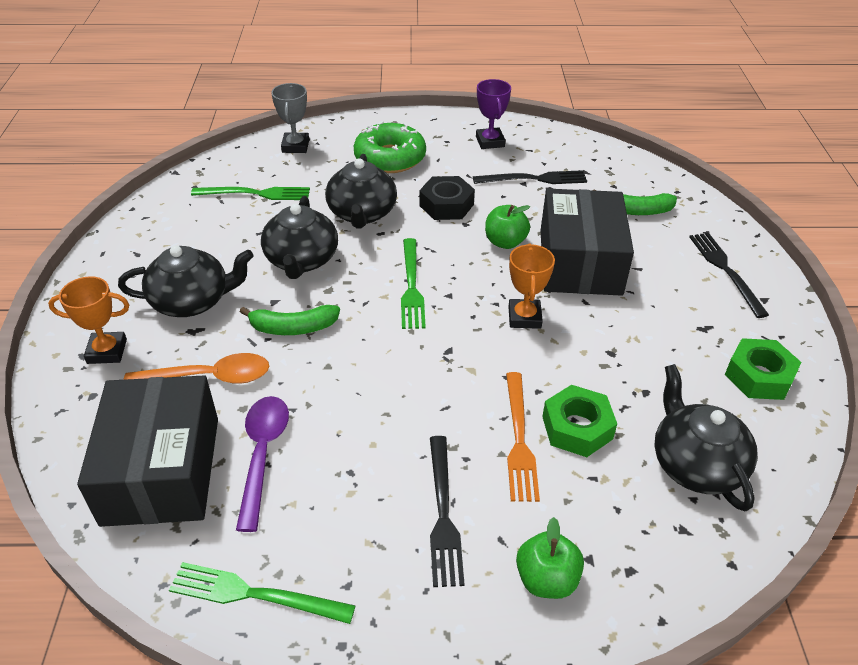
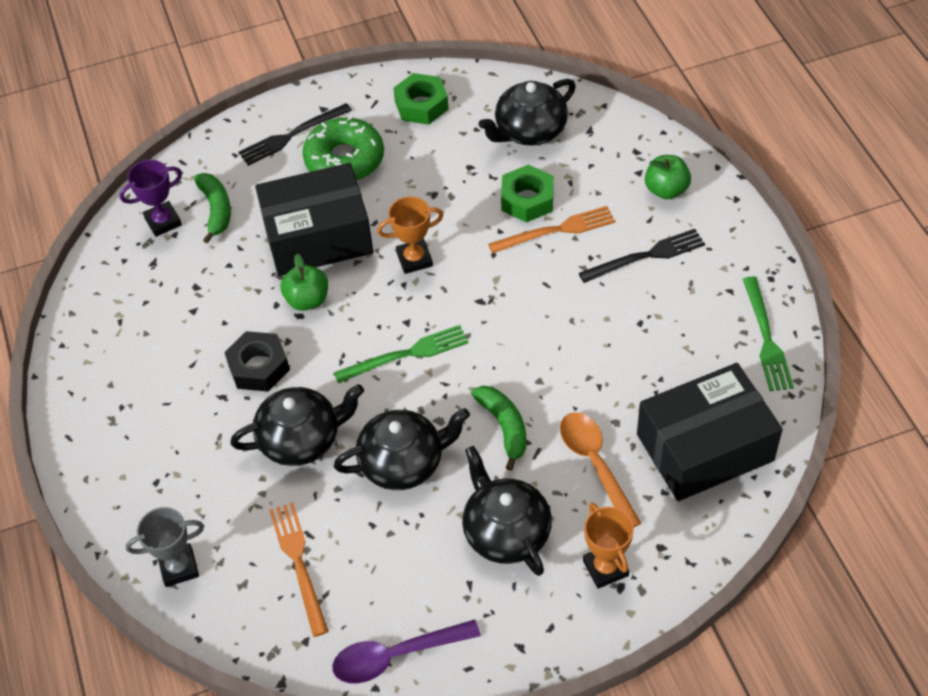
camera: 105 degrees left, 10 degrees up
(255, 194) = (299, 564): green fork -> orange fork
(262, 455) = (654, 385): purple spoon -> purple spoon (396, 656)
(390, 158) = (177, 452): green donut -> green donut (344, 159)
(490, 142) = (112, 363): purple trophy -> purple trophy (163, 222)
(534, 179) = (182, 303): black fork -> none

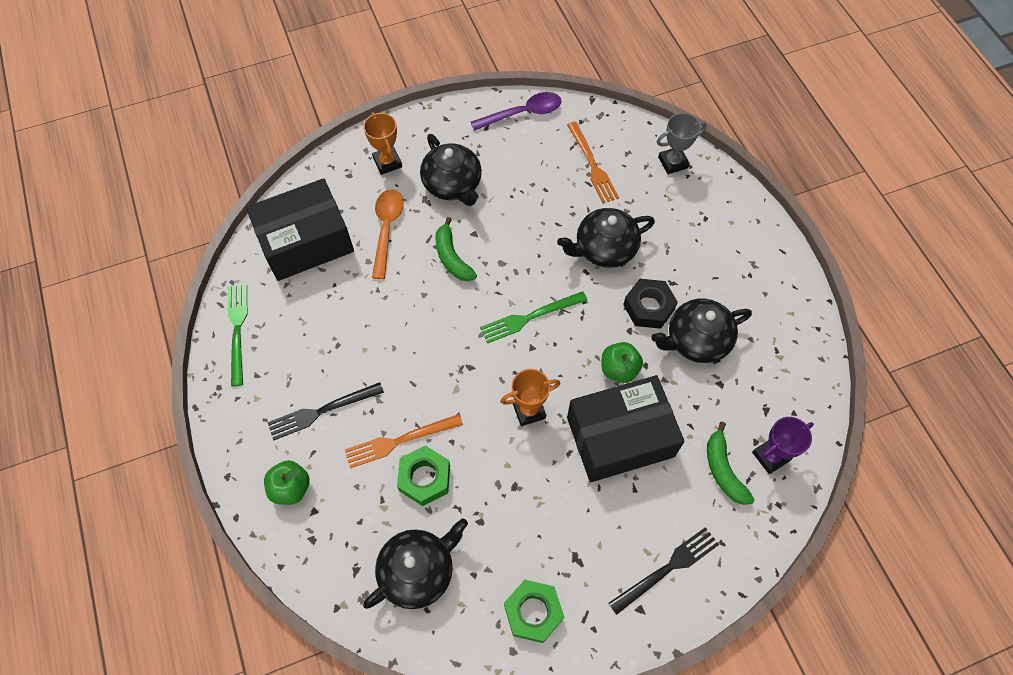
camera: 175 degrees right, 10 degrees up
(344, 159) = (607, 533): green donut -> none
(403, 462) = (526, 231): black teapot -> black teapot (696, 340)
(595, 464) = (387, 229): orange spoon -> orange spoon turned 150 degrees counterclockwise

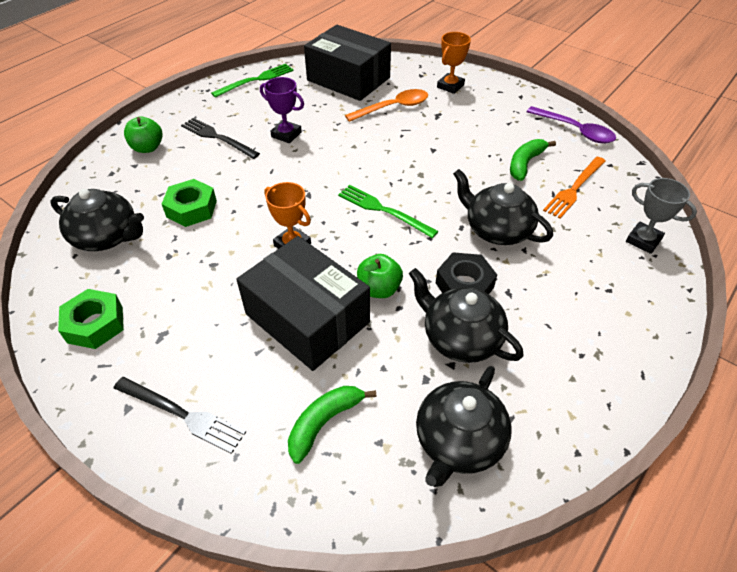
camera: 60 degrees right, 15 degrees down
(400, 441) = (217, 183): orange fork -> none
(452, 257) = (400, 147): green banana -> green banana (525, 163)
(453, 184) = (466, 122): black teapot -> black teapot (458, 441)
(770, 456) = (370, 465): purple trophy -> purple trophy (286, 134)

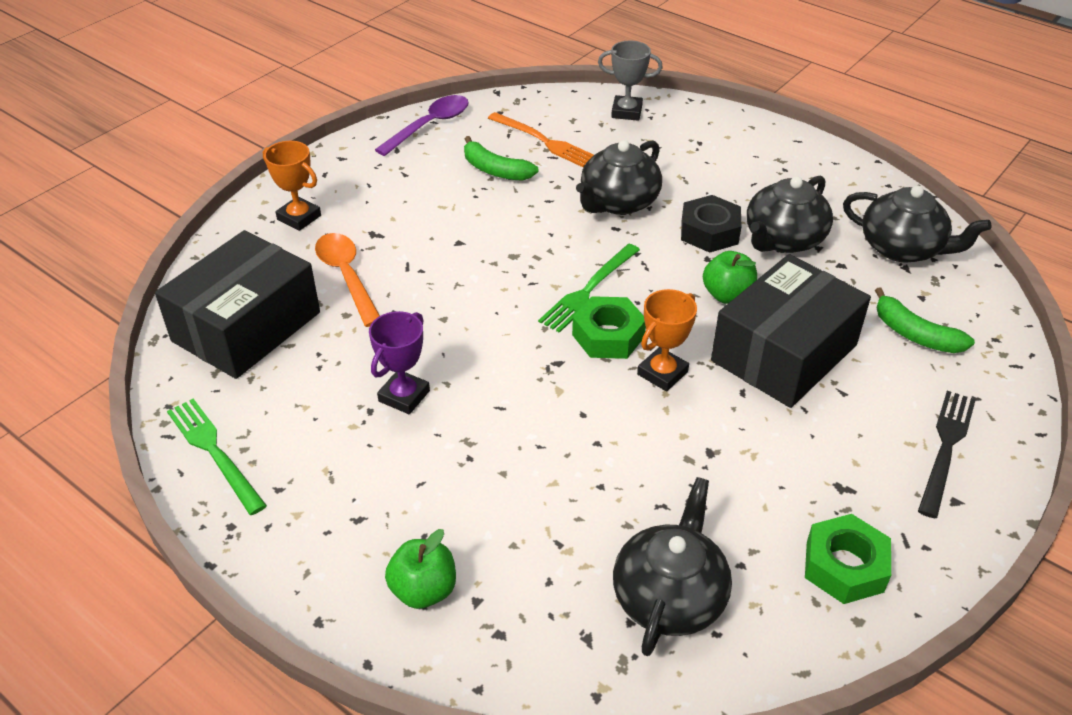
camera: 90 degrees left, 5 degrees down
(191, 209) = (594, 494): green nut -> green nut (608, 336)
(218, 138) = (402, 486): black fork -> none
(643, 240) = (626, 112): grey trophy -> grey trophy turned 60 degrees clockwise

